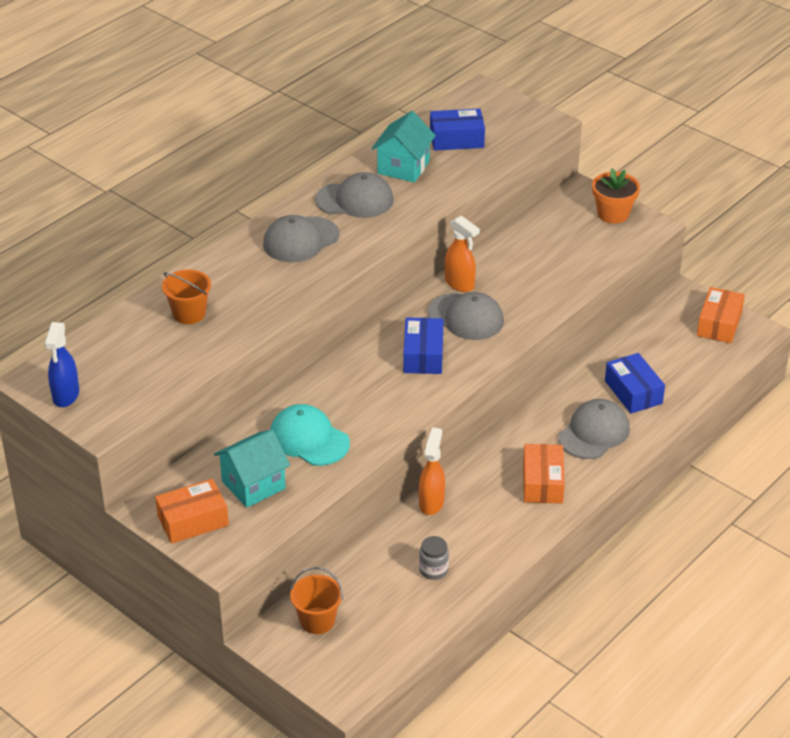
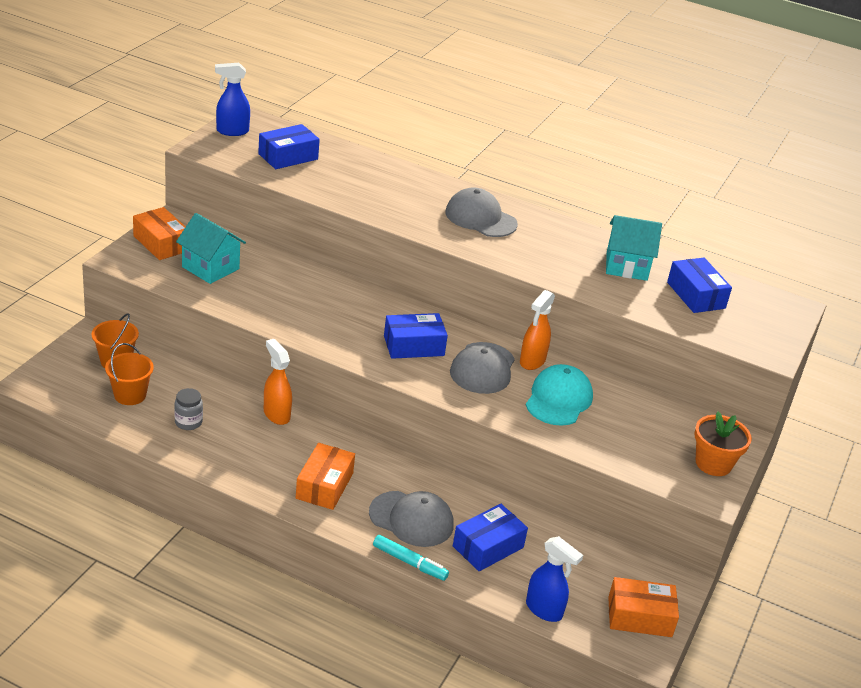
camera: 70 degrees right, 5 degrees down
(139, 357) = (288, 157): none -> blue box
(189, 313) = (353, 173): orange bucket -> orange bucket (130, 395)
(309, 439) = (275, 291): turquoise cap -> turquoise cap (558, 399)
(355, 200) = (557, 242): grey cap -> none
(431, 503) = (276, 414): orange spray bottle -> orange spray bottle turned 120 degrees counterclockwise
(542, 483) = (324, 486): orange box -> orange box turned 60 degrees counterclockwise
(648, 443) = (409, 562): none -> turquoise marker
(709, 375) = (544, 610): none -> blue spray bottle

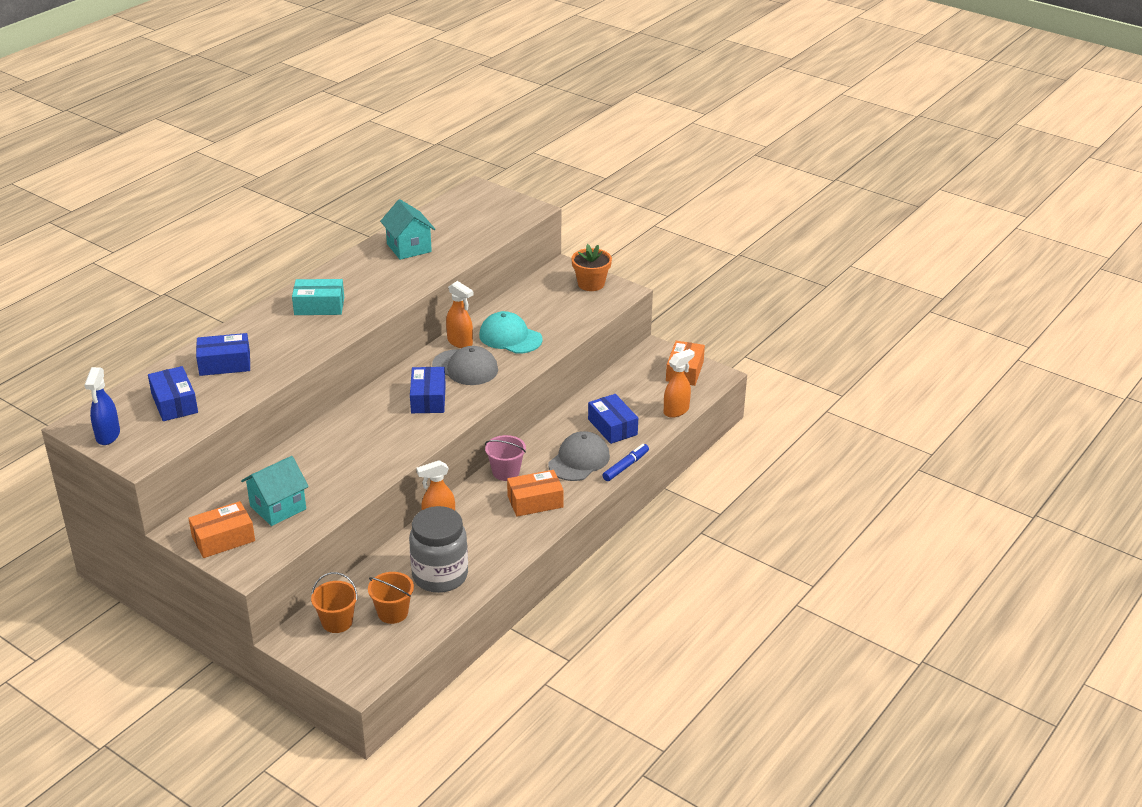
camera: 75 degrees left, 0 degrees up
(188, 422) = (440, 576): grey jar -> grey jar, size x2.21
(324, 486) = (535, 501): orange box -> orange box turned 45 degrees counterclockwise
(374, 459) = (506, 472): none -> pink bucket
(409, 562) = (626, 466): turquoise marker -> blue marker
(480, 218) = (319, 306): grey cap -> turquoise box
(544, 610) = (676, 411): blue spray bottle -> orange spray bottle
(626, 266) = (409, 248): turquoise house -> turquoise house turned 45 degrees counterclockwise
(696, 295) = (455, 225): blue box -> blue box (224, 364)

